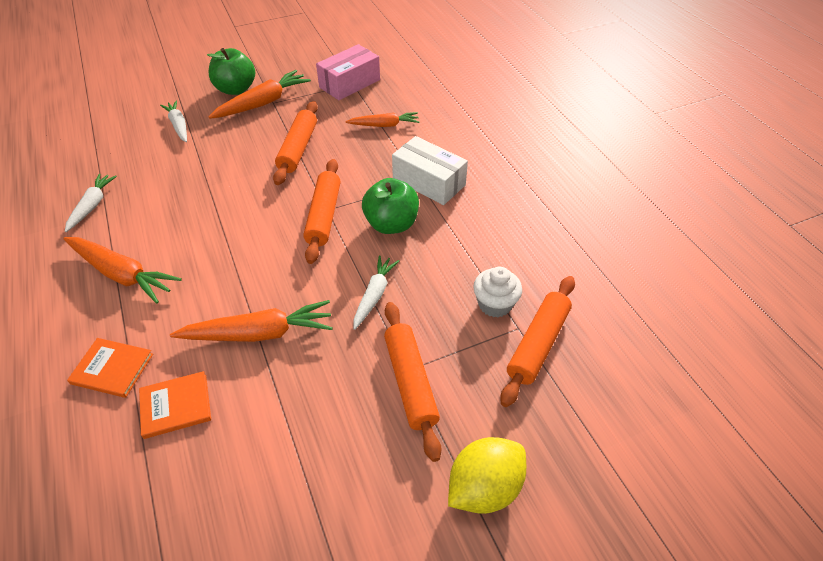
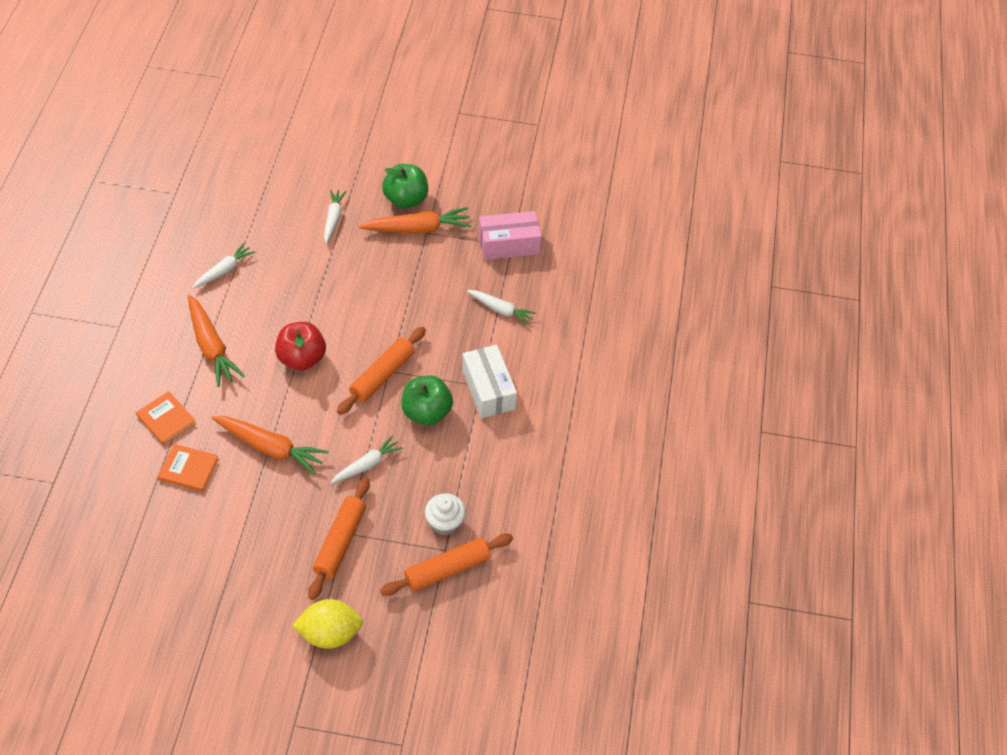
camera: 30 degrees right, 5 degrees up
(231, 239) = (302, 358): none -> red apple
(298, 149) = (410, 297): orange rolling pin -> none
(384, 125) = (501, 310): orange carrot -> white carrot

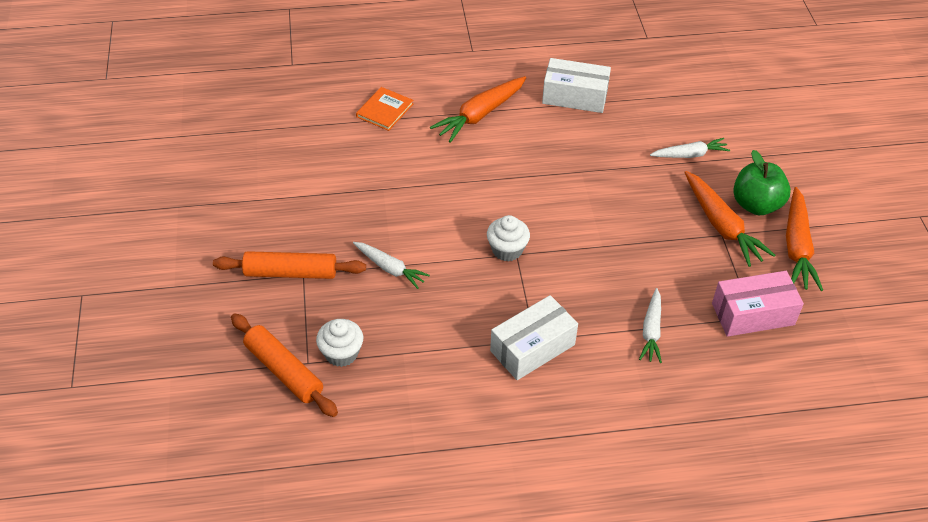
camera: 75 degrees right, 5 degrees down
(188, 469) = (336, 141): orange book -> none
(224, 270) = (575, 96): white carrot -> white box
(270, 448) = (381, 190): orange carrot -> orange carrot (797, 247)
(302, 358) = (498, 182): red apple -> none
(330, 633) = (185, 294): yellow lemon -> none
(382, 375) = (507, 250): orange rolling pin -> white cupcake
(426, 412) = (476, 300): green apple -> none
(509, 244) = (753, 314): pink box -> pink box turned 75 degrees counterclockwise

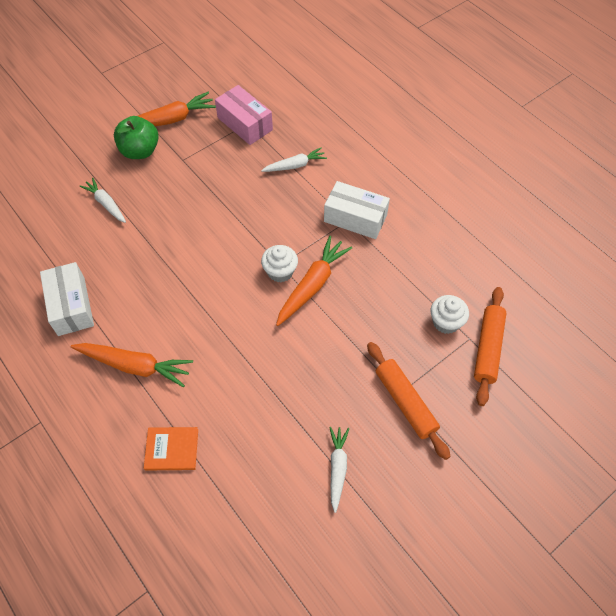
camera: 120 degrees left, 10 degrees up
(390, 268) = (351, 336): white carrot -> white carrot (337, 468)
(722, 226) = (173, 162): orange carrot -> orange carrot (312, 285)

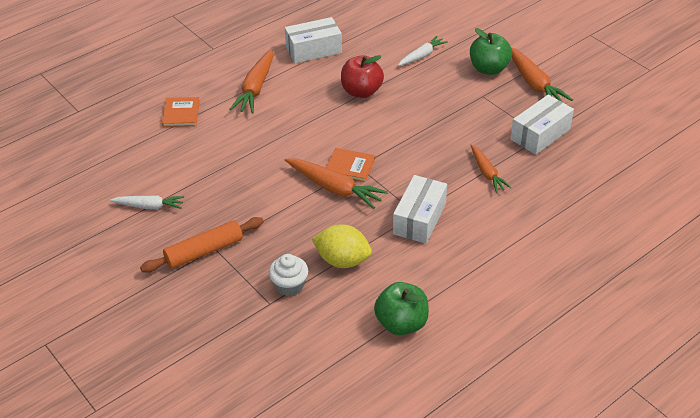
camera: 90 degrees right, 15 degrees down
(159, 260) = (361, 91): none -> red apple
(245, 124) = (540, 134): pink box -> white box
(280, 271) = (350, 166): white cupcake -> orange book
(295, 165) = (487, 173): white carrot -> orange carrot
(411, 279) = (342, 260): none -> yellow lemon
(481, 237) = (401, 323): none -> green apple
(487, 348) = (256, 317): orange rolling pin -> none

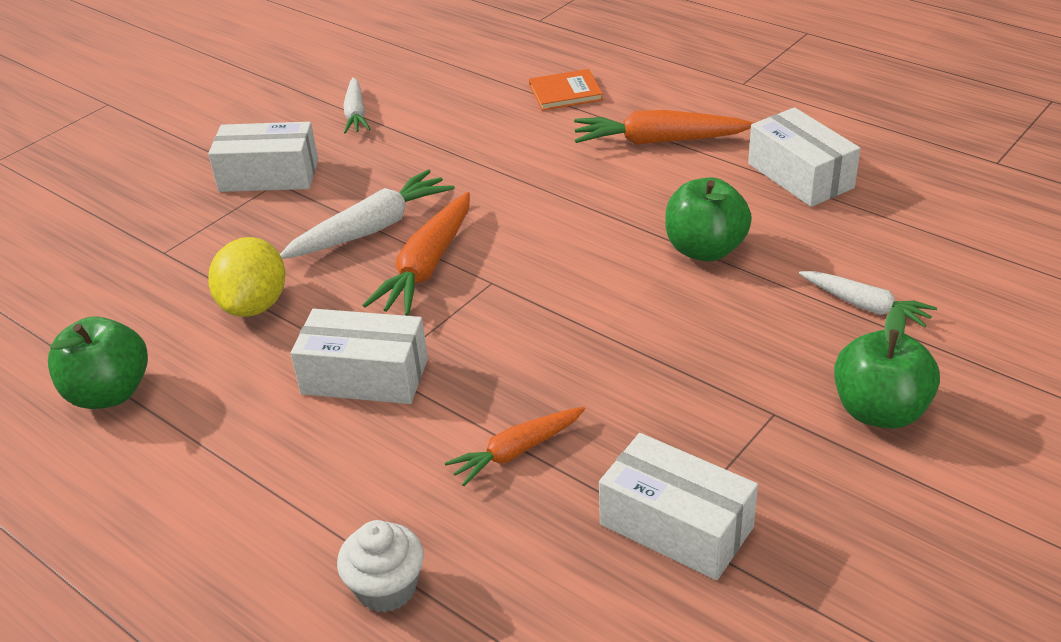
camera: 80 degrees right, 5 degrees down
(204, 251) = (269, 175): orange rolling pin -> white box
(288, 207) = (371, 229): none -> white carrot
(289, 285) = (199, 263): white cupcake -> white cupcake (386, 588)
(350, 166) = (488, 273): orange book -> none
(361, 91) = (705, 249): red apple -> green apple
(534, 83) = (867, 496): orange carrot -> none

